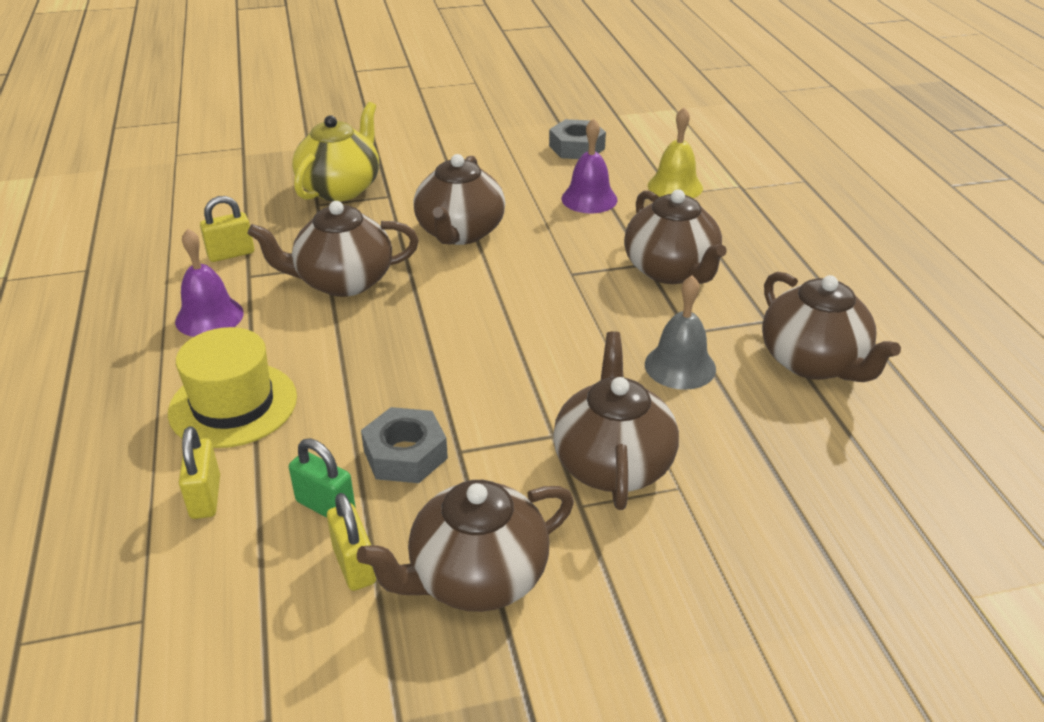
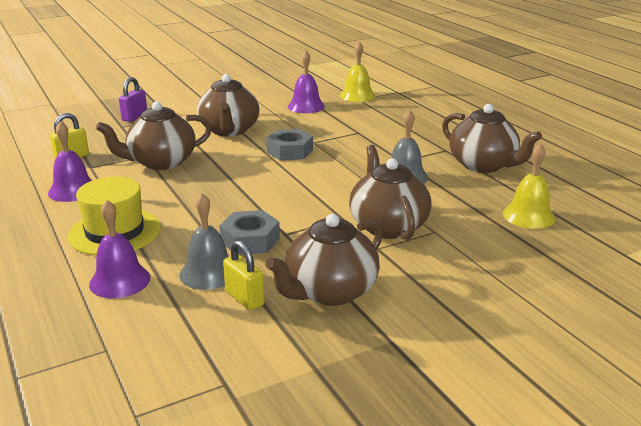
camera: 15 degrees left, 10 degrees down
(205, 497) = (120, 281): yellow padlock -> purple bell
(325, 506) = (209, 273): green padlock -> grey bell
(341, 188) = (134, 117): yellow teapot -> purple padlock
(577, 147) = (285, 83): grey nut -> grey nut (290, 151)
(671, 271) = (376, 134): brown teapot -> none
(842, 482) = (528, 215): none -> yellow bell

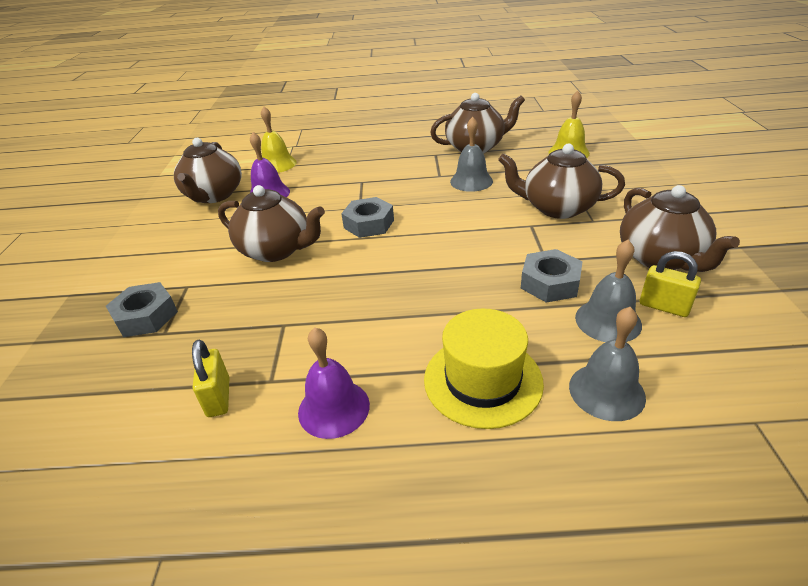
camera: 60 degrees left, 10 degrees up
(120, 281) = (606, 391): purple bell -> grey bell
(134, 117) = (146, 316): purple padlock -> grey nut
(161, 162) = (315, 314): brown teapot -> brown teapot (214, 195)
(244, 298) = (664, 306): yellow padlock -> yellow padlock turned 45 degrees clockwise

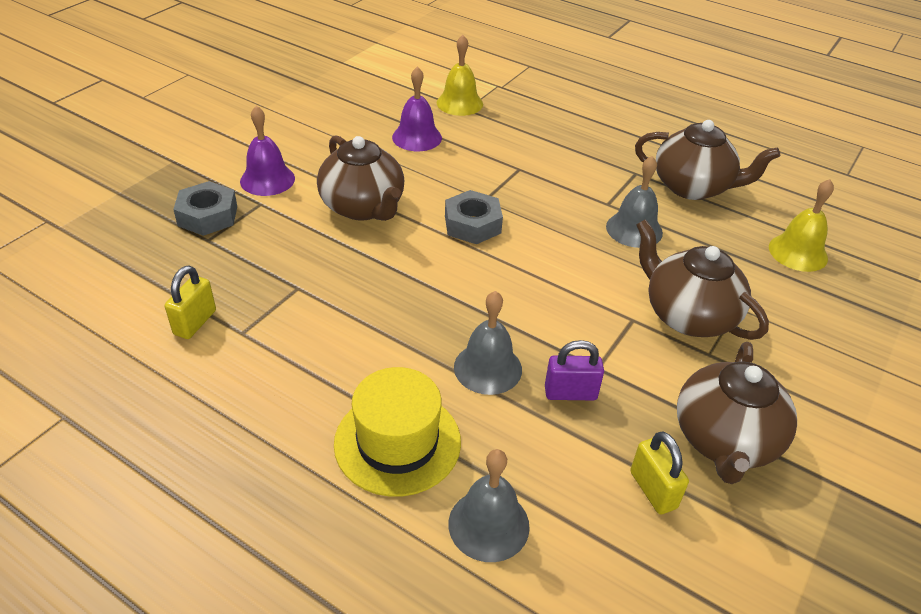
camera: 30 degrees right, 5 degrees up
(214, 195) = (367, 113): brown teapot -> none
(334, 408) = (262, 386): purple bell -> purple bell (267, 179)
(550, 283) = (570, 393): grey nut -> purple padlock
(608, 321) = (576, 466): grey bell -> grey bell (488, 368)

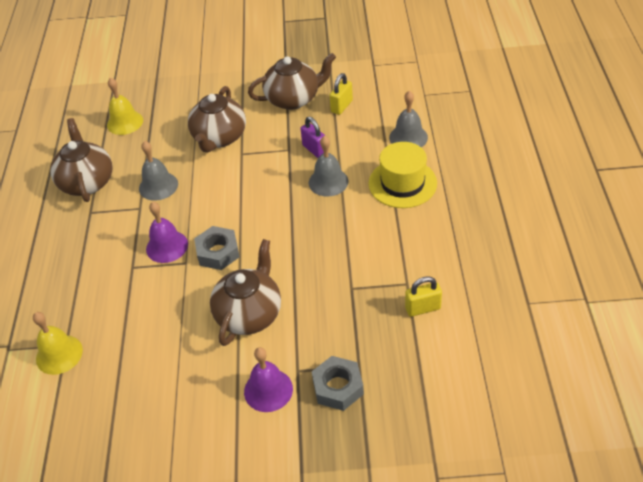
camera: 120 degrees left, 5 degrees up
(417, 137) = (135, 345): purple bell -> purple bell (167, 246)

